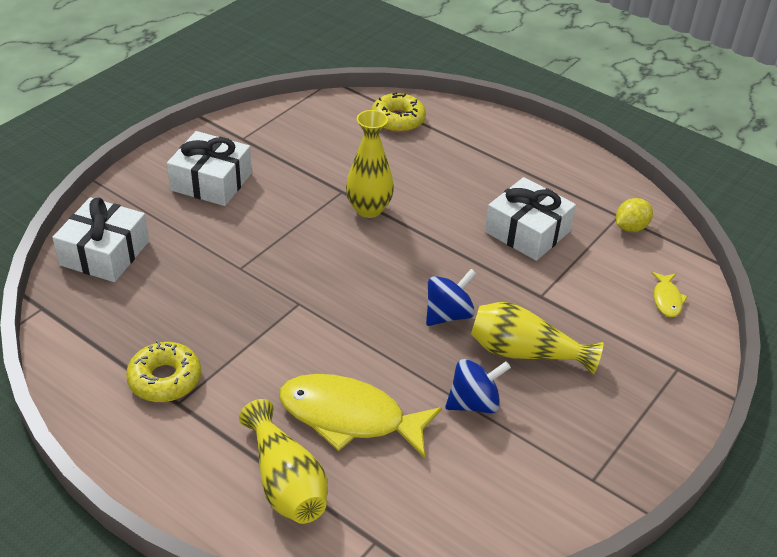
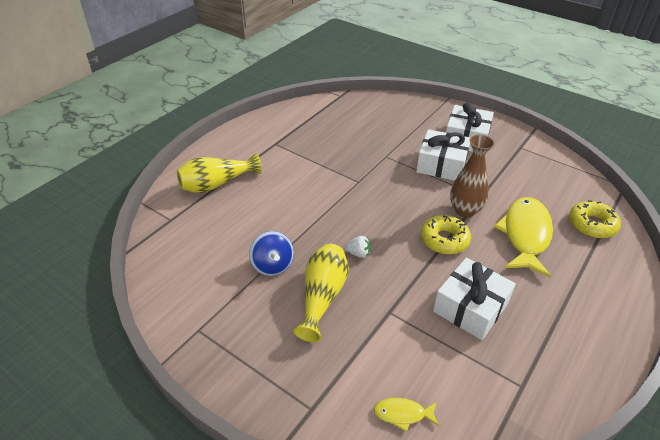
camera: 90 degrees right, 0 degrees up
(105, 253) = (386, 108): white gift -> white gift (441, 165)
(165, 379) = (291, 138): yellow donut -> yellow donut (444, 240)
(349, 417) = (262, 206): yellow fish -> yellow fish (525, 235)
(369, 209) = (465, 210): yellow vase -> brown vase
(448, 314) = (358, 253): blue spinning top -> white strawberry
(630, 227) = (506, 395): yellow lemon -> none

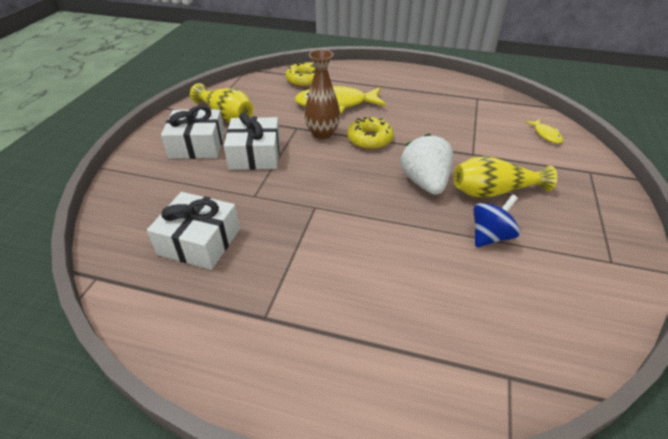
camera: 110 degrees left, 0 degrees up
(216, 184) = (400, 353): yellow vase -> yellow vase (226, 116)
(358, 253) = (425, 183): white strawberry -> white strawberry, size x2.27
(470, 307) = (433, 120): white gift -> white gift (199, 241)

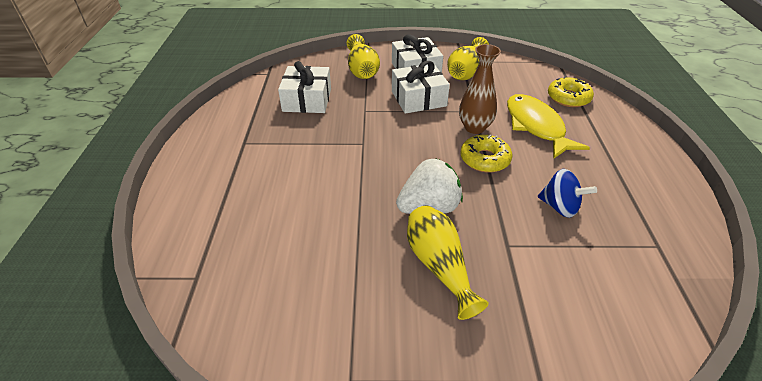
camera: 75 degrees right, 0 degrees up
(164, 183) = (362, 70): none -> yellow vase
(490, 236) = (361, 264): blue spinning top -> blue spinning top (560, 207)
(546, 135) = (611, 330): yellow fish -> none

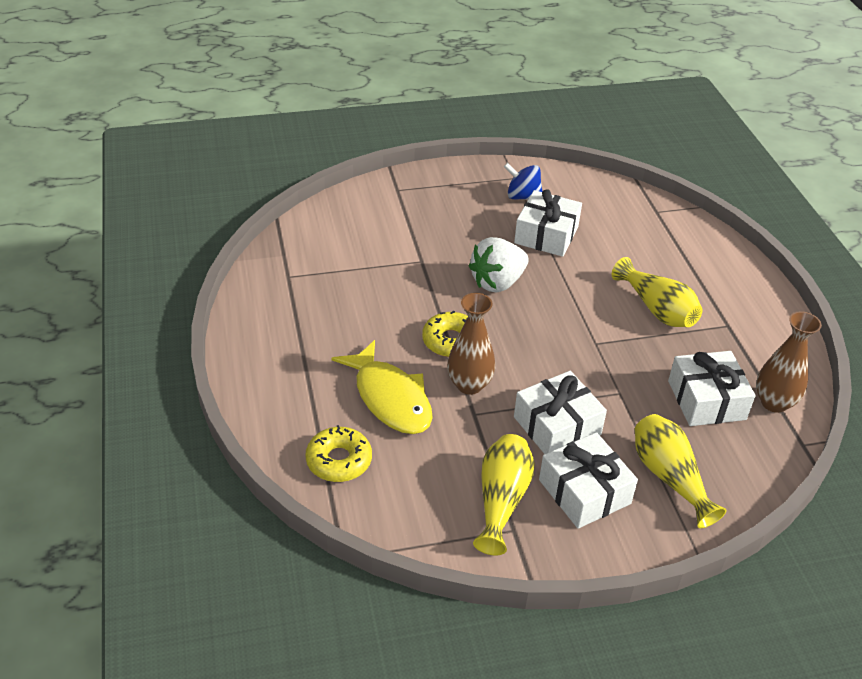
camera: 165 degrees right, 0 degrees up
(263, 93) = (774, 403): none -> brown vase
(352, 261) = (546, 235): none -> white gift
(439, 266) = (476, 239): yellow vase -> yellow vase (657, 309)
(560, 207) = (371, 299): blue spinning top -> blue spinning top (522, 197)

